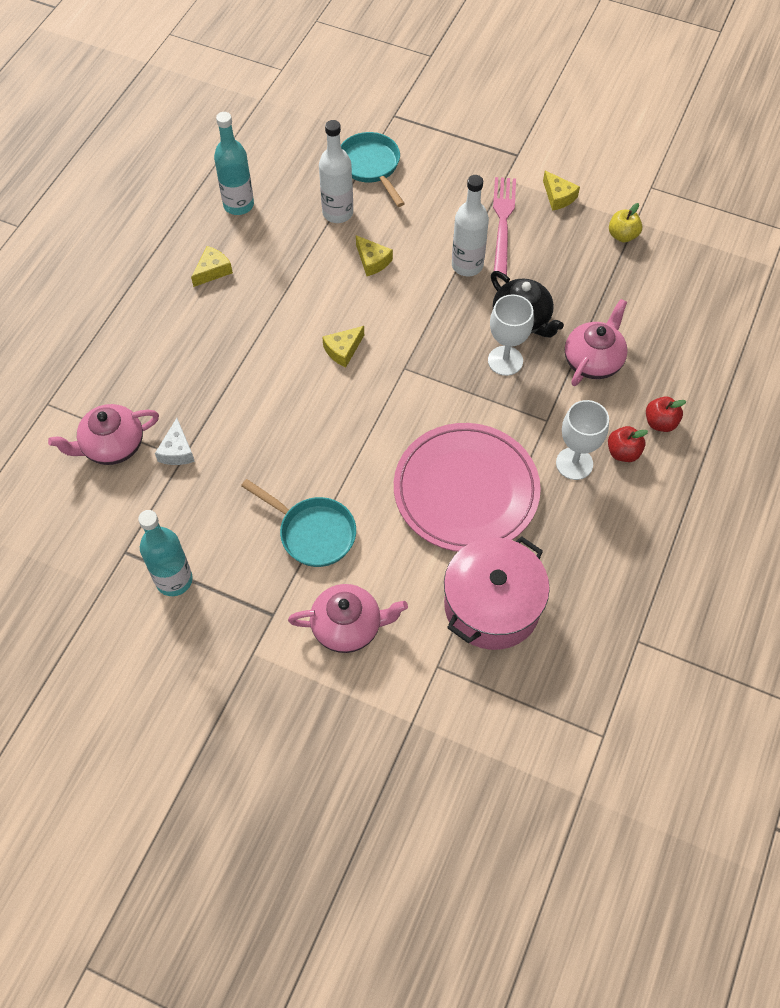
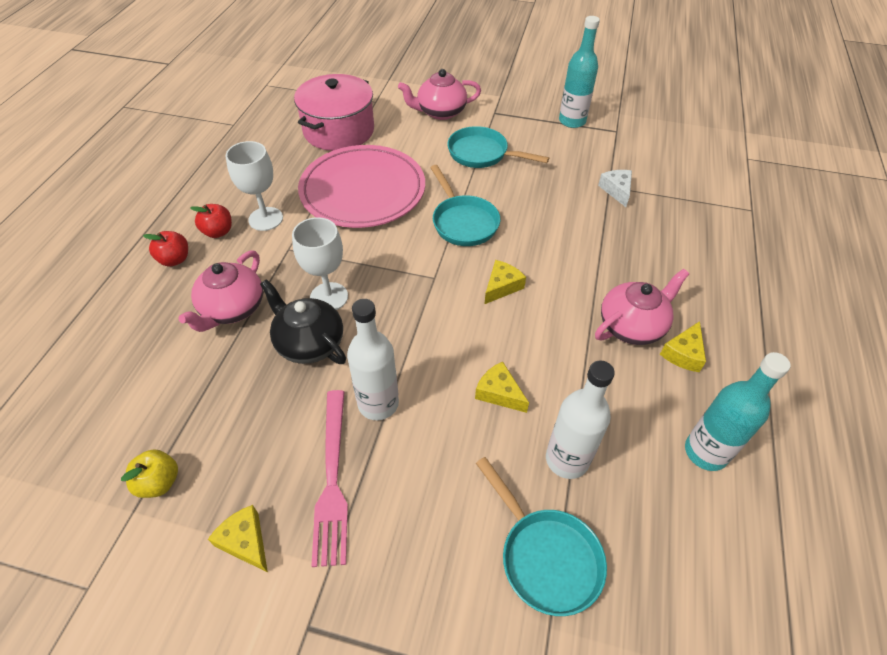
camera: 170 degrees right, 10 degrees down
(112, 446) = (672, 188): pink teapot -> pink teapot (632, 326)
(361, 430) = (463, 222): none -> turquoise pan

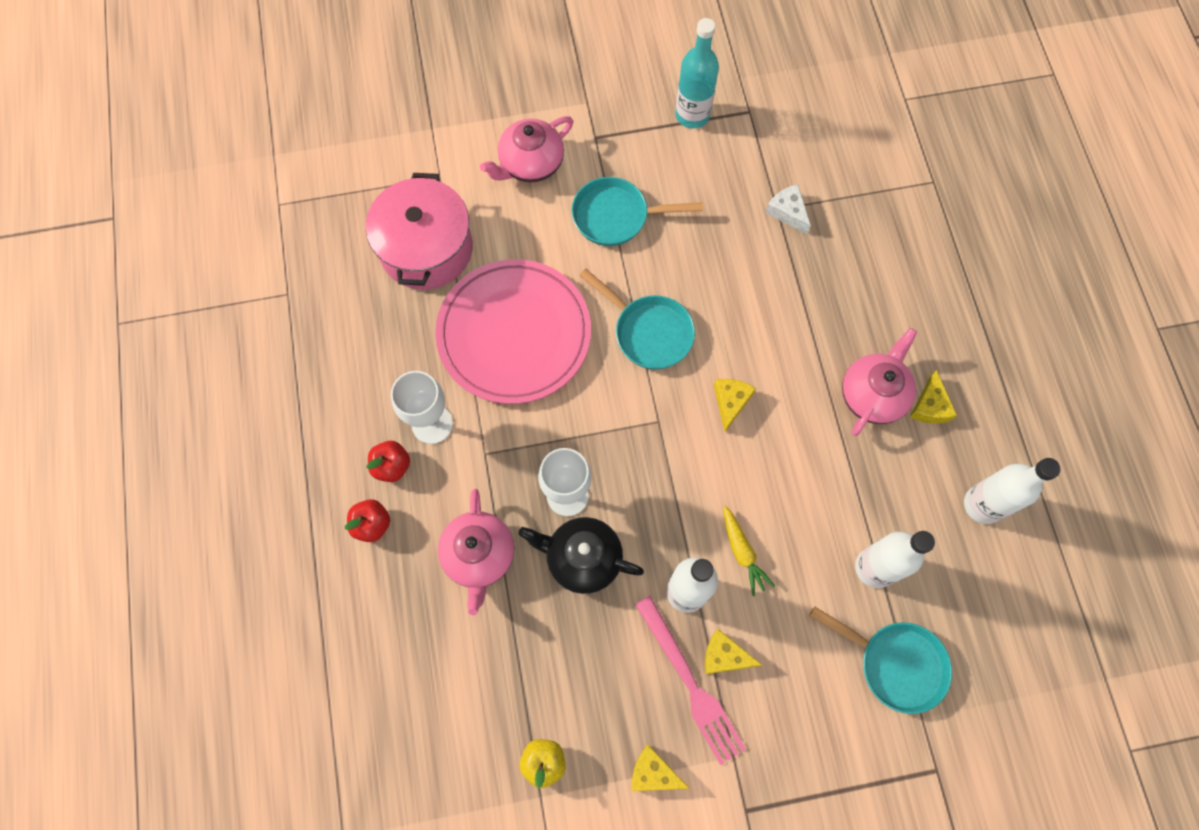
camera: 25 degrees left, 20 degrees up
(447, 395) = (742, 552): none -> yellow carrot
(499, 393) = (787, 528): yellow cheese -> yellow cheese (725, 656)
(705, 452) = (982, 505): turquoise bottle -> white bottle

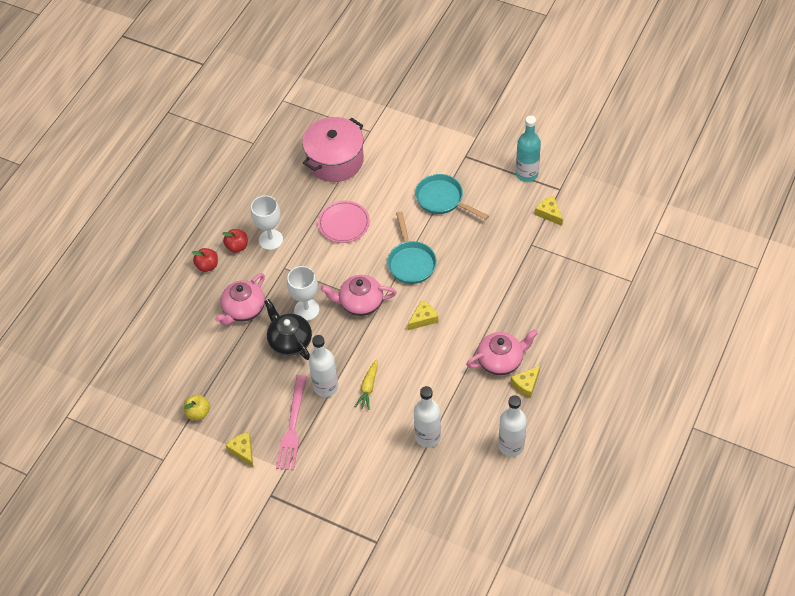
camera: 40 degrees right, 15 degrees down
(514, 334) = (344, 223): pink plate -> pink plate, size x0.55
(530, 164) = (420, 150): pink teapot -> pink teapot (360, 303)
(725, 656) = (319, 426): yellow cheese -> yellow cheese (549, 213)
(787, 212) = (535, 249): white cheese -> none
(895, 663) = (398, 484): turquoise pan -> none

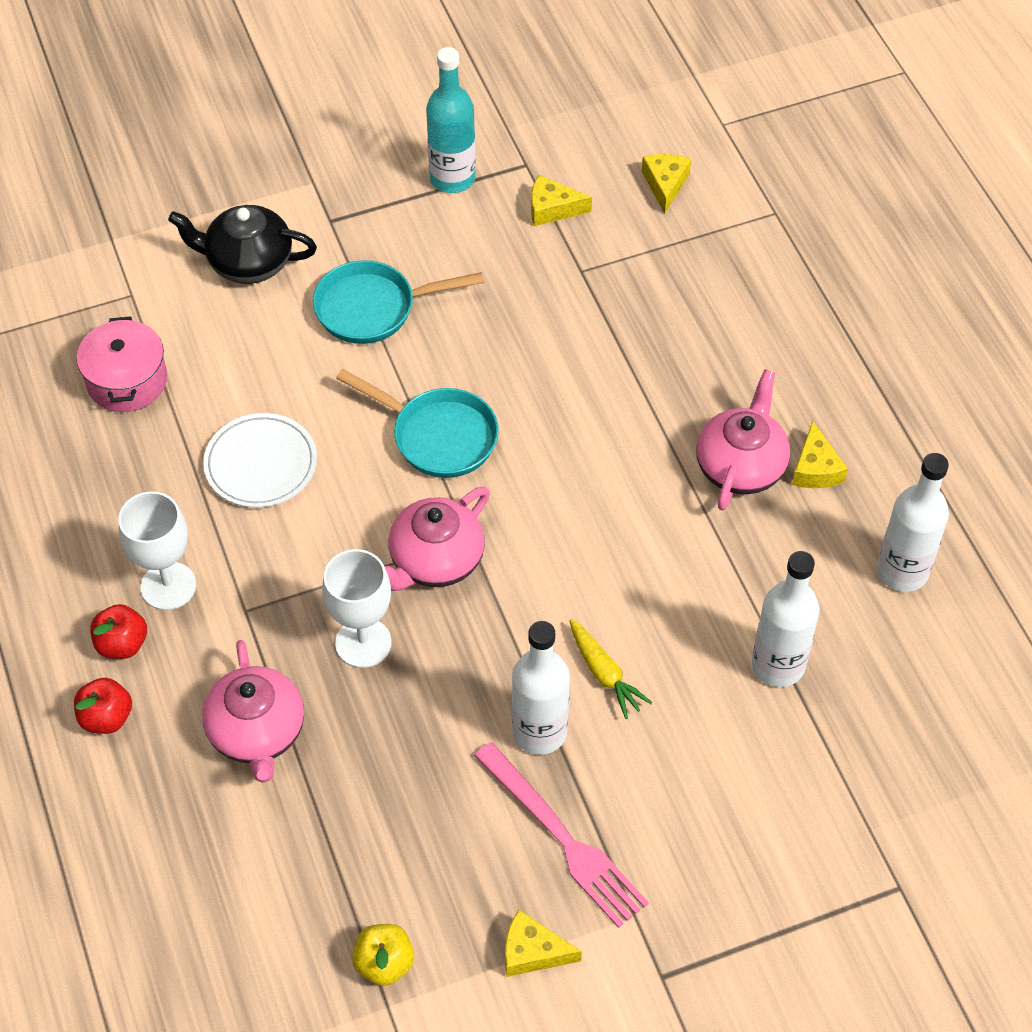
camera: 50 degrees left, 0 degrees up
(289, 341) = (395, 714): black teapot -> black teapot (248, 262)
(335, 160) = (127, 381): pink pot -> pink pot, size x0.64
(344, 223) = (261, 464): pink plate -> white plate
(423, 319) = (559, 502): yellow cheese -> yellow cheese (665, 184)

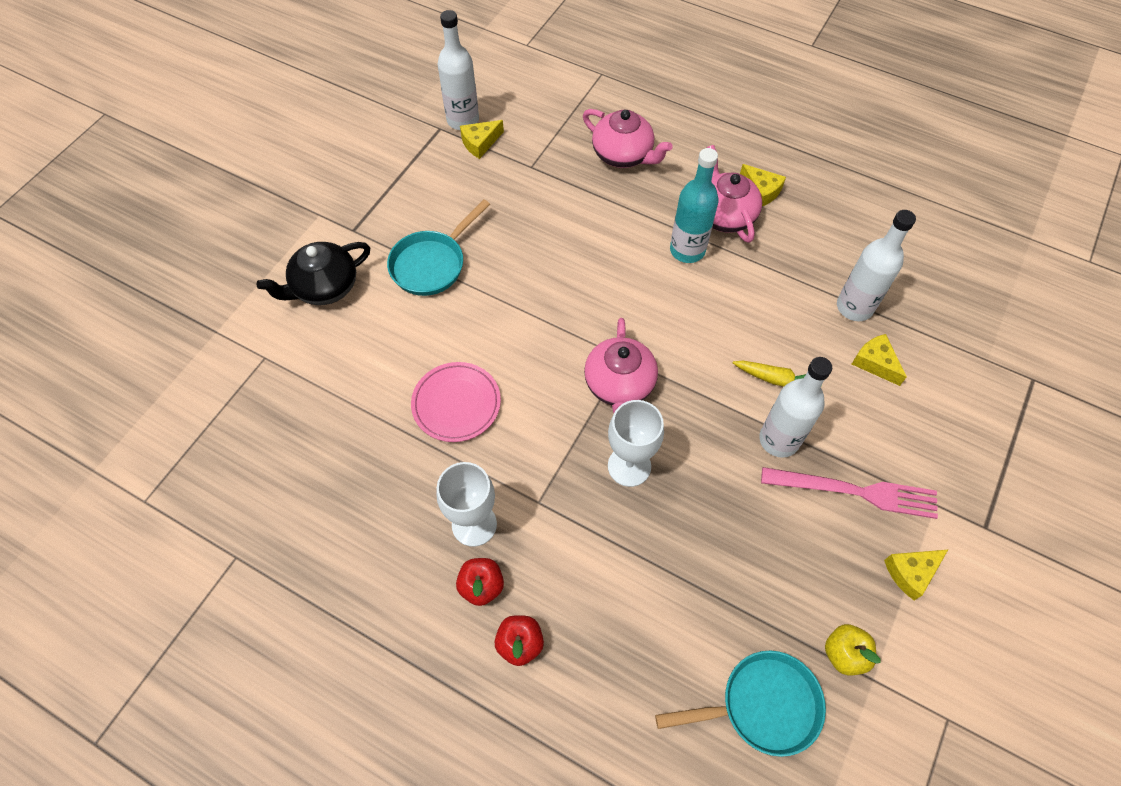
camera: 40 degrees left, 5 degrees up
(127, 381) = (315, 413): pink pot -> none
(257, 732) = (624, 573): pink teapot -> pink teapot (623, 155)
(261, 464) = (456, 404): white plate -> pink plate
(438, 436) = (546, 312): turquoise pan -> turquoise pan (762, 705)
(452, 178) = (404, 161): turquoise bottle -> turquoise bottle (687, 250)
(665, 184) = (529, 93): yellow cheese -> yellow cheese (875, 363)
(902, 571) = (857, 214): white bottle -> white bottle (463, 120)

